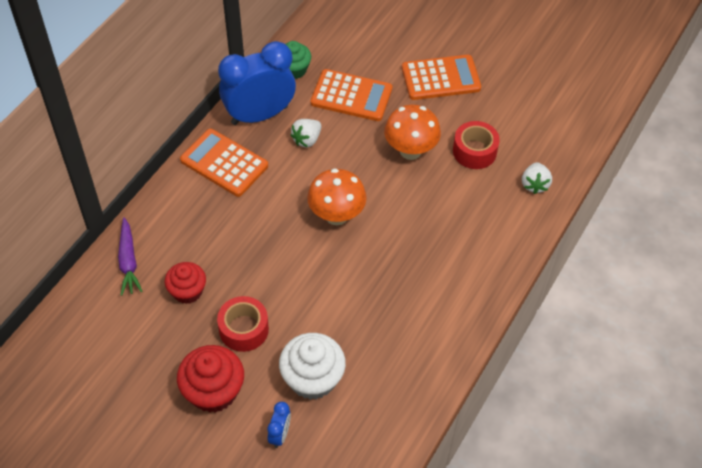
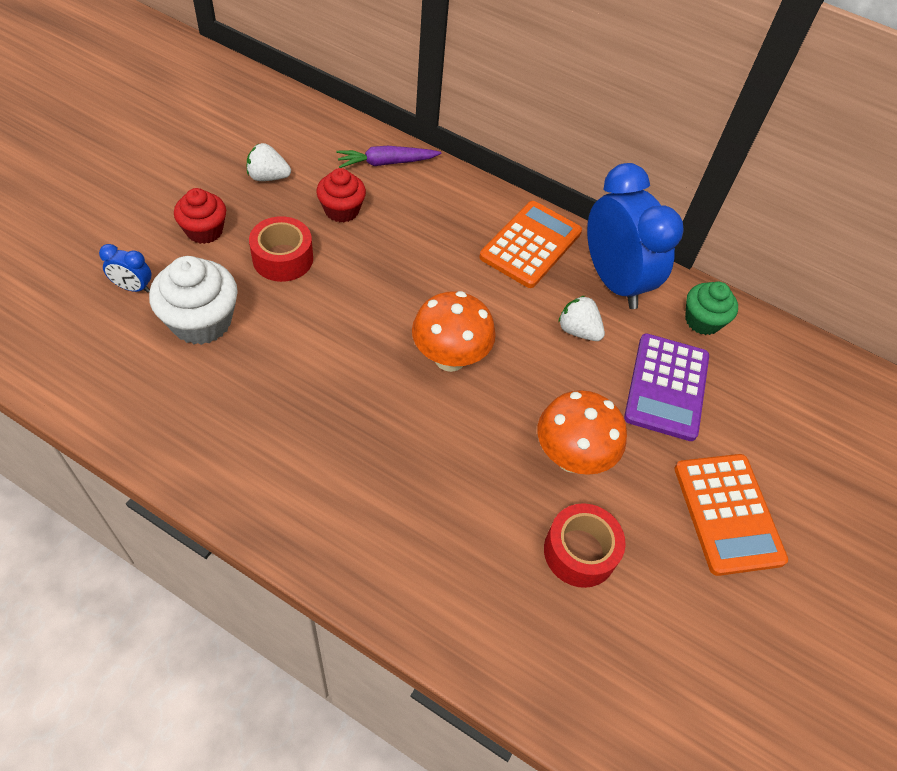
camera: 85 degrees right, 0 degrees up
(213, 391) = (204, 231): red cupcake -> red cupcake, size x0.66
(351, 96) = (666, 387): orange calculator -> purple calculator
(534, 184) = (516, 644): white strawberry -> white strawberry (268, 177)

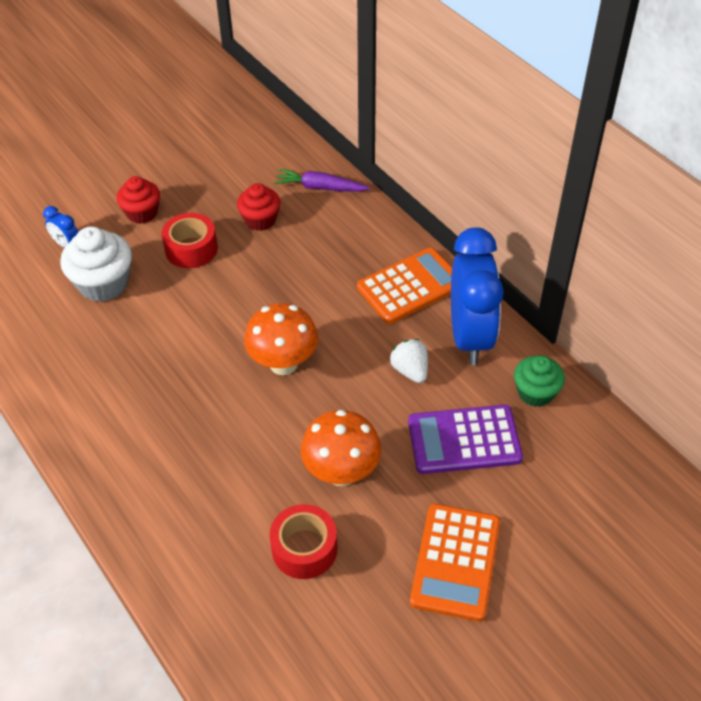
camera: 30 degrees right, 5 degrees down
(268, 177) = (214, 179): white strawberry -> none
(666, 387) = (464, 440): purple calculator -> purple calculator turned 45 degrees clockwise

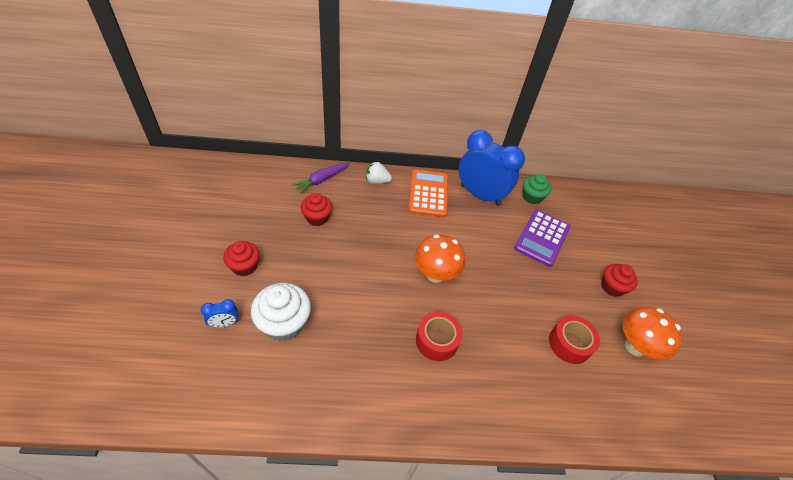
camera: 60 degrees left, 0 degrees up
(191, 249) = (304, 261): red tape -> red tape (437, 340)
(341, 473) = (529, 296): orange mushroom -> orange mushroom (635, 346)
(410, 370) = (483, 228): white strawberry -> white strawberry (377, 181)
(456, 562) = (612, 287): orange calculator -> red cupcake

